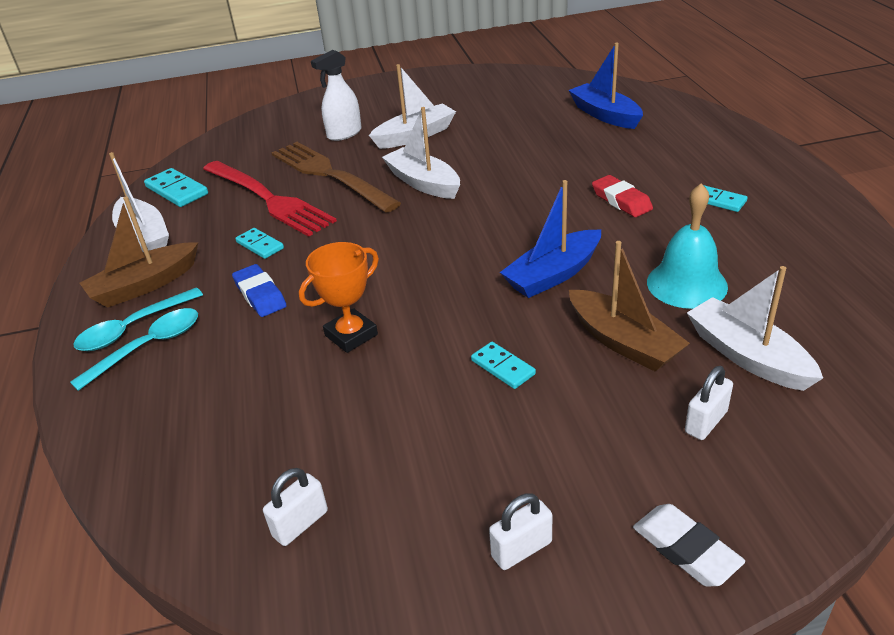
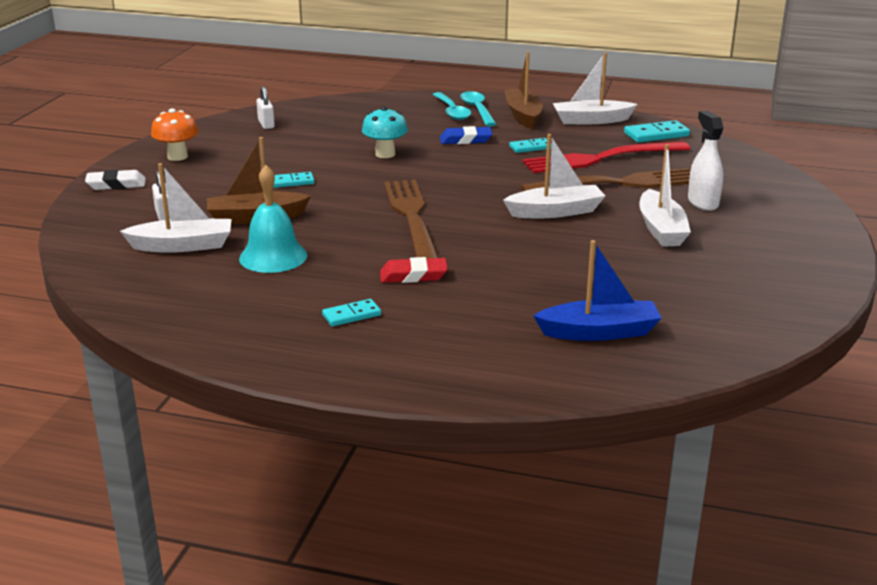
camera: 115 degrees right, 10 degrees down
(351, 335) = (385, 154): orange trophy -> turquoise mushroom
(511, 246) = (411, 217): none -> brown fork
(521, 549) = (177, 157): white padlock -> orange mushroom
(553, 274) = (355, 220): blue boat -> none

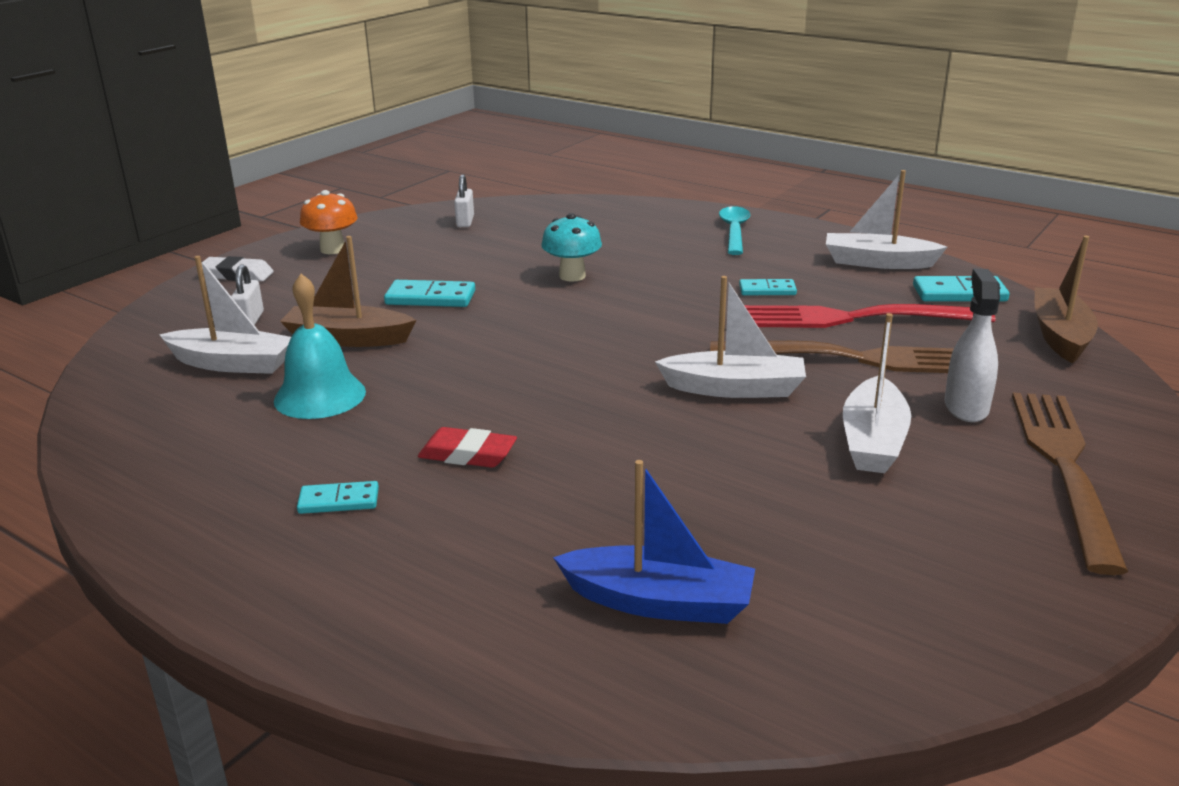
camera: 20 degrees right, 0 degrees up
(292, 182) = (430, 298): turquoise domino -> turquoise domino, size x1.54
(411, 217) = (535, 367): brown fork -> brown fork (1063, 466)
(452, 111) = (700, 230): turquoise spoon -> none
(465, 140) = (688, 269): blue eraser -> none
(523, 116) = (789, 246): brown boat -> brown boat (1060, 336)

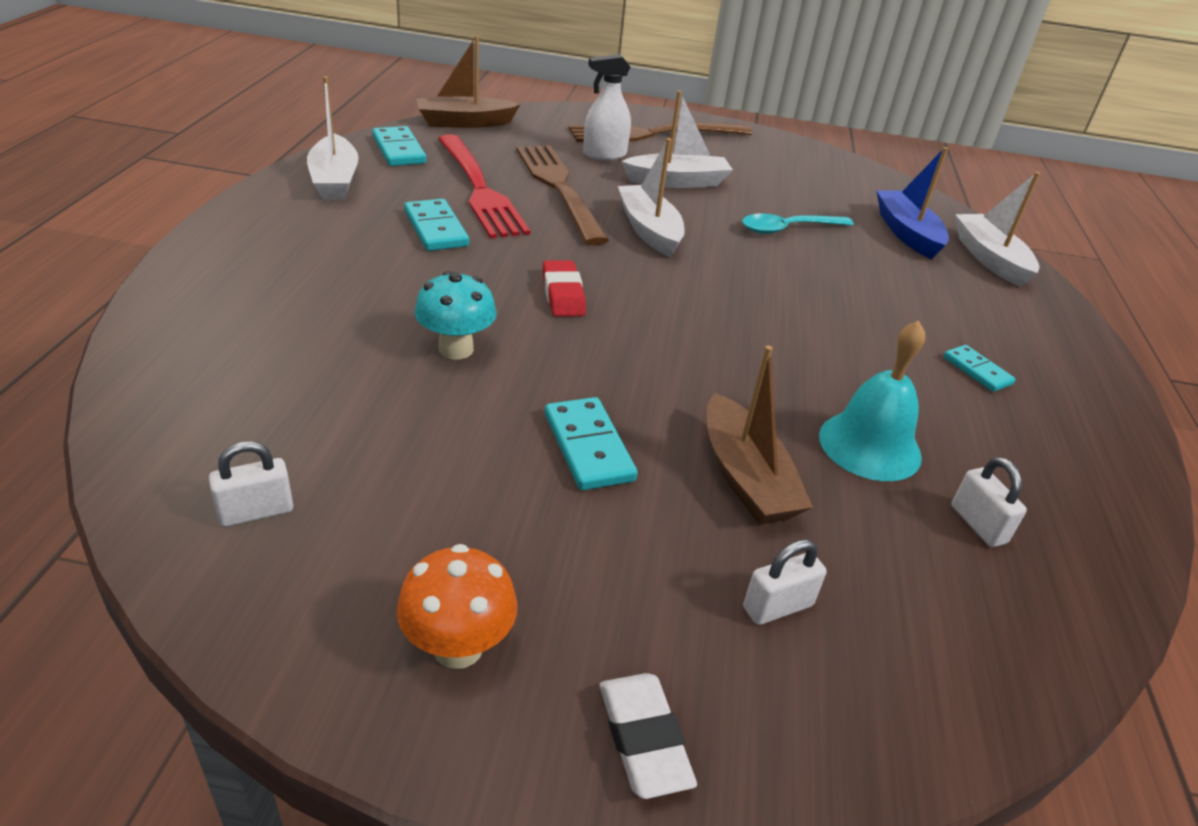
camera: 120 degrees left, 10 degrees up
(203, 409) = (978, 524): none -> white padlock
(232, 364) = (885, 555): white boat -> white boat (990, 259)
(467, 455) = (858, 328): red eraser -> red eraser (563, 294)
(734, 231) = (255, 259): turquoise spoon -> turquoise spoon (788, 229)
(767, 290) = (436, 229): turquoise domino -> turquoise domino, size x1.54

